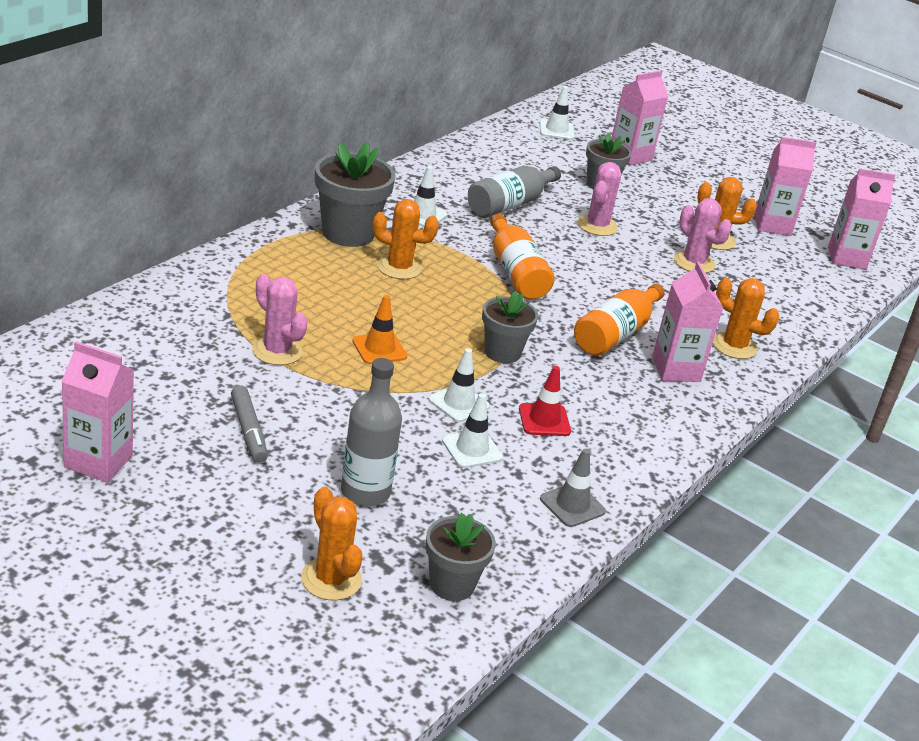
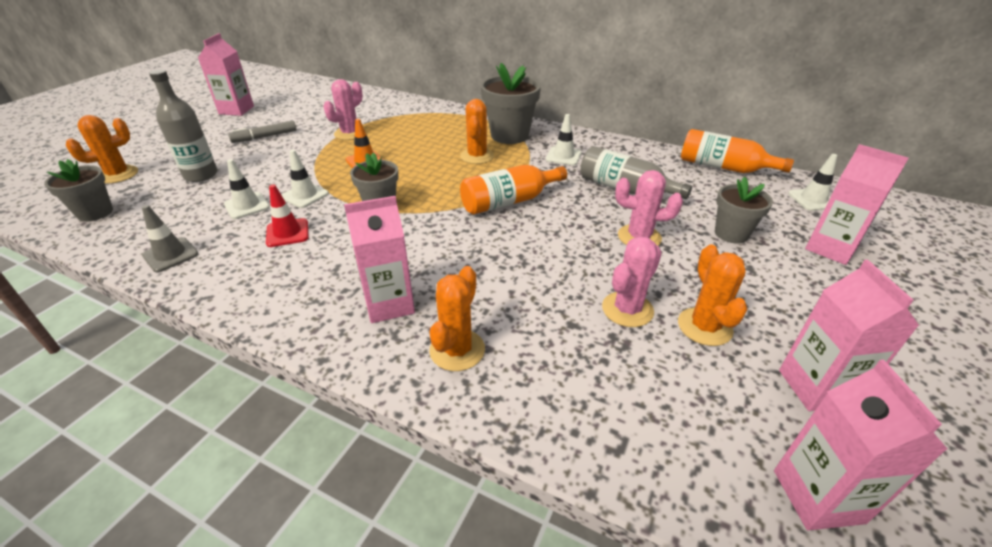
camera: 85 degrees right, 5 degrees up
(615, 334) = (438, 261): orange bottle -> orange bottle (723, 167)

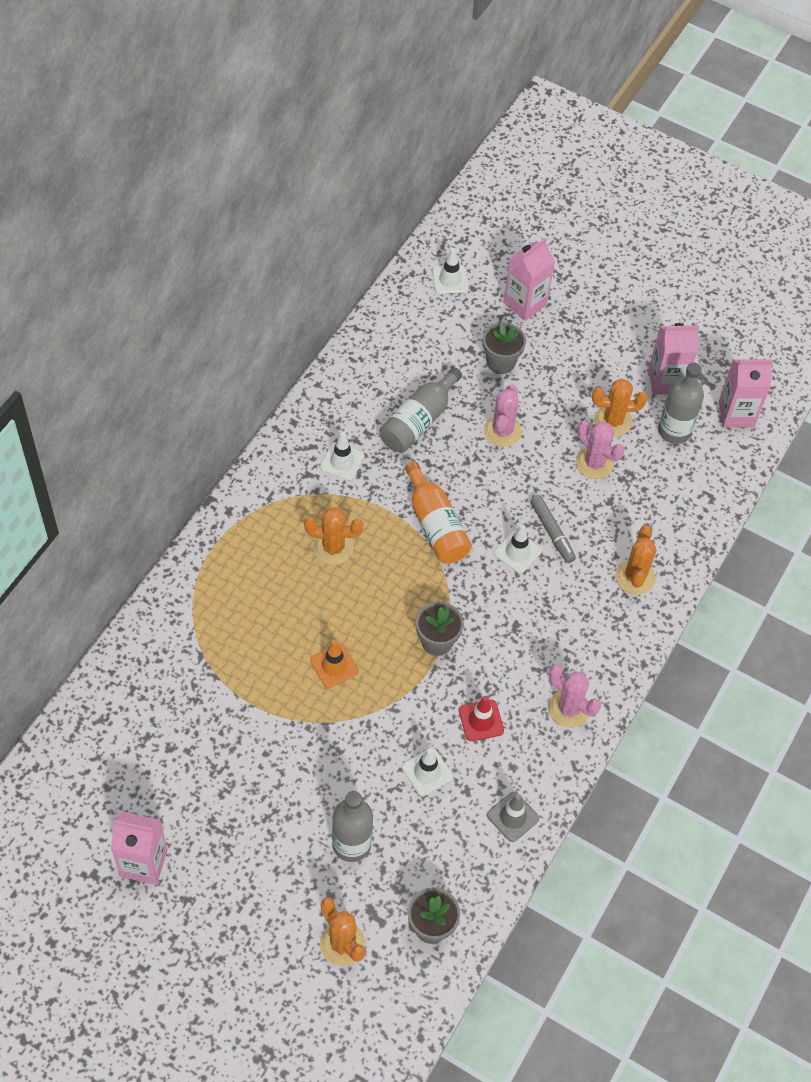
camera: 90 degrees left, 20 degrees up
(265, 137) = (249, 797): grey marker -> grey marker (552, 532)
(305, 195) = (409, 718): white traffic cone -> white traffic cone (517, 552)
(350, 133) = (251, 692): pink cactus -> pink cactus (568, 709)
(389, 304) = (585, 624): pink carton -> none
(457, 350) = (635, 577): orange cactus -> orange cactus turned 75 degrees clockwise
(509, 135) = (280, 509): grey flower pot -> none
(723, 167) = (382, 324): orange bottle -> none
(726, 397) = (674, 431): none -> grey bottle

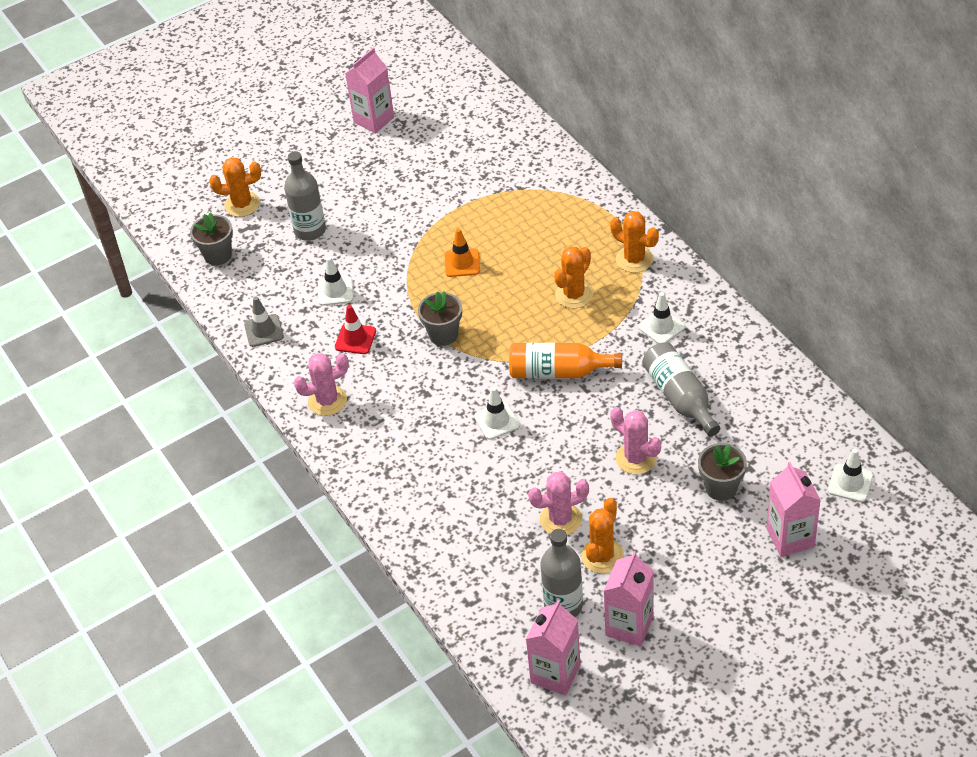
camera: 125 degrees right, 10 degrees down
(552, 532) = (503, 455): grey marker -> none
(635, 577) = (420, 500): orange cactus -> orange cactus (634, 259)

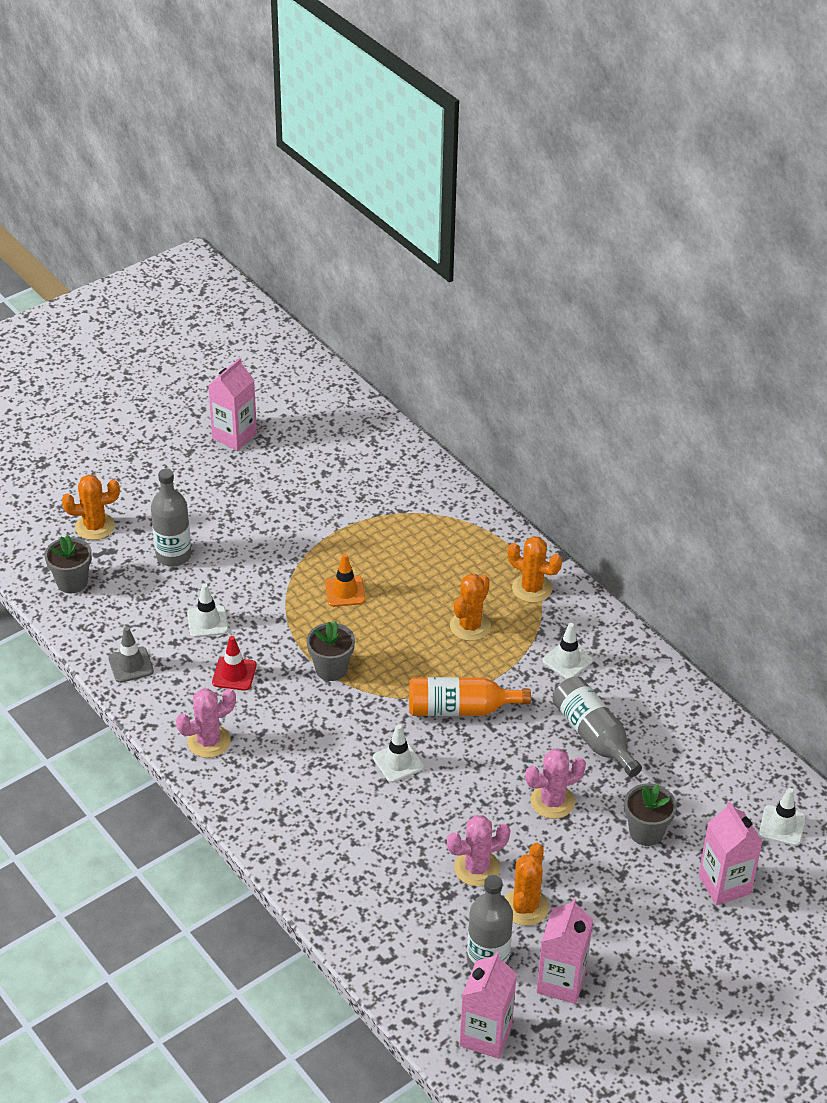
camera: 10 degrees left, 5 degrees down
(636, 458) = (552, 801): pink cactus -> pink cactus turned 60 degrees counterclockwise

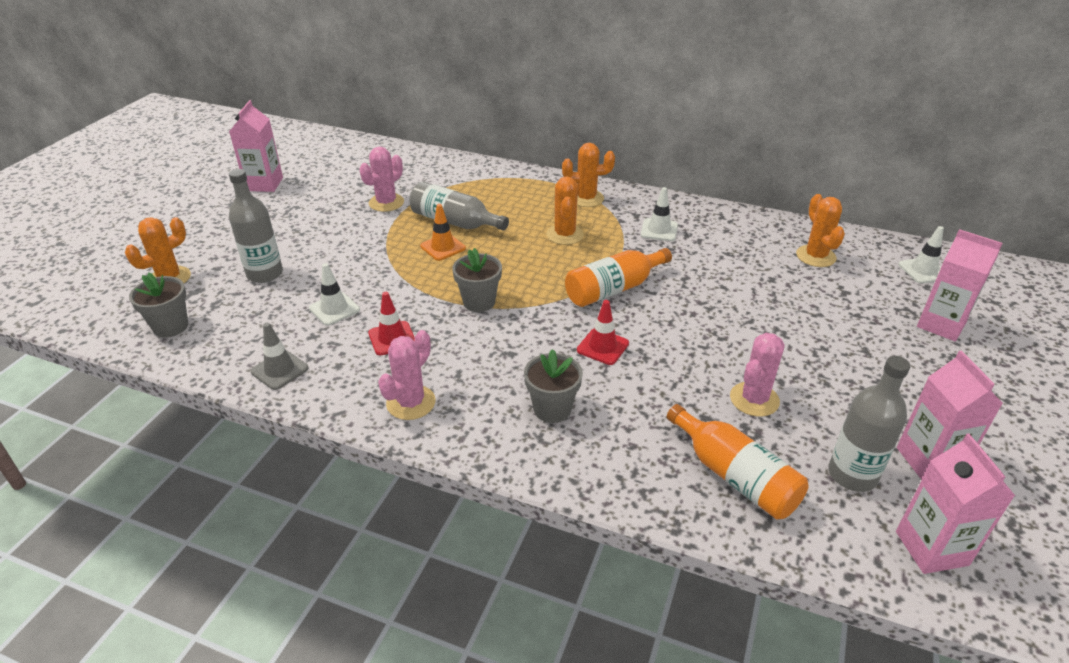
camera: 30 degrees left, 5 degrees down
(398, 762) = (602, 347): white traffic cone -> red traffic cone
(398, 917) = (735, 476): none -> orange bottle
(525, 907) = (827, 412): orange cactus -> orange cactus (815, 256)
(552, 801) = (754, 323): pink cactus -> pink cactus (386, 203)
(593, 736) = (731, 267): grey bottle -> grey bottle (455, 222)
(646, 832) = (844, 314): grey flower pot -> grey flower pot (552, 409)

